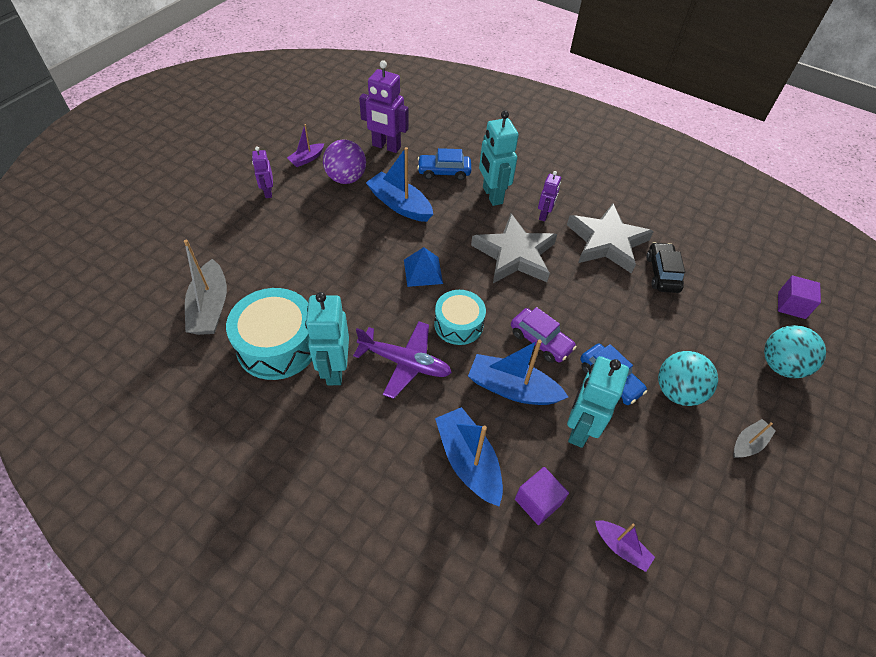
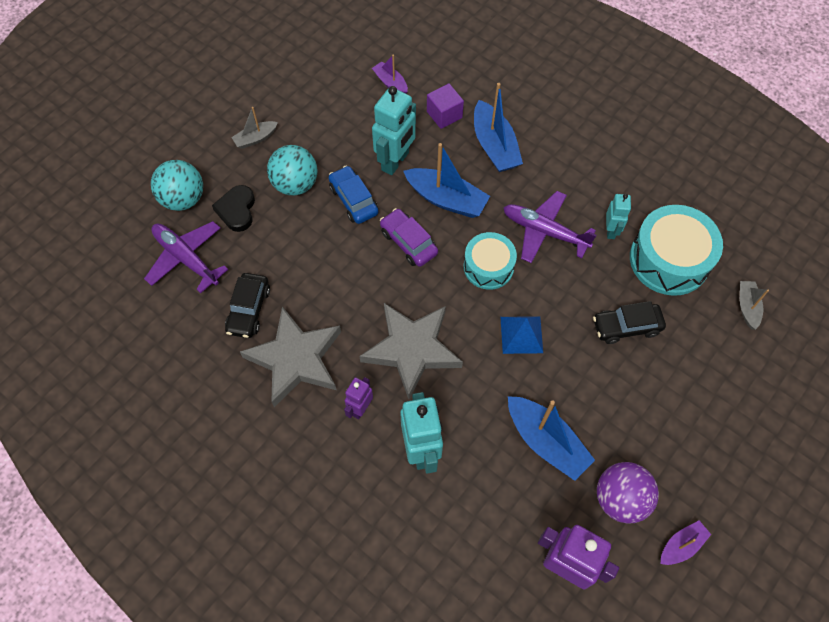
camera: 170 degrees left, 10 degrees up
(210, 307) = (747, 307): grey boat -> grey boat, size x0.56
(268, 192) = (723, 479): purple robot -> none
(329, 283) = (626, 327): none -> black car
(334, 369) = (611, 230): turquoise robot -> turquoise robot, size x0.56
(444, 172) = (482, 501): blue car -> none
(721, 358) = (237, 210): none -> black heart
(741, 310) = (186, 258): none -> purple plane
(791, 305) = (128, 259): purple cube -> none

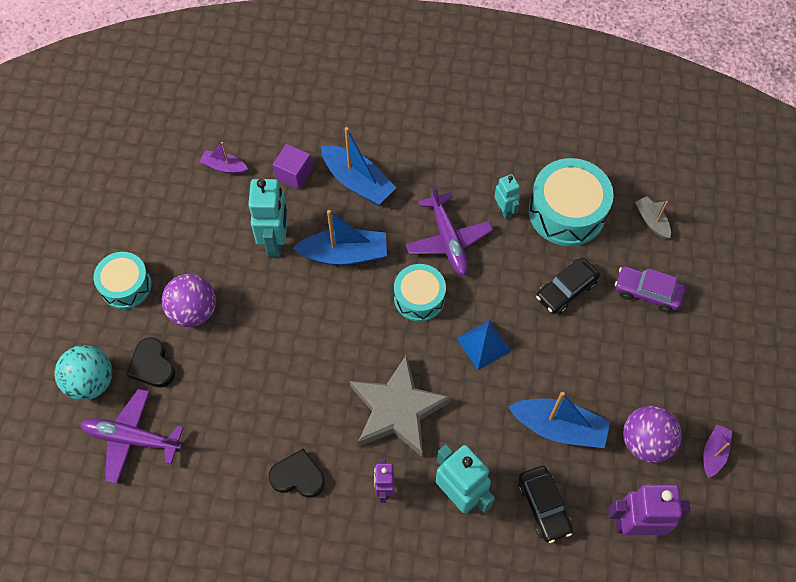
camera: 30 degrees left, 0 degrees up
(249, 310) = (225, 455): black car -> black car (543, 506)
(255, 138) = (126, 286): grey boat -> turquoise drum
(295, 184) = (194, 311): turquoise ball -> purple ball
(295, 359) = (298, 476): grey star -> black heart
(353, 200) = (259, 298): blue car -> none
(408, 242) = (334, 312): purple car -> purple car (647, 292)
(544, 231) = (448, 240): purple plane -> purple plane turned 105 degrees counterclockwise

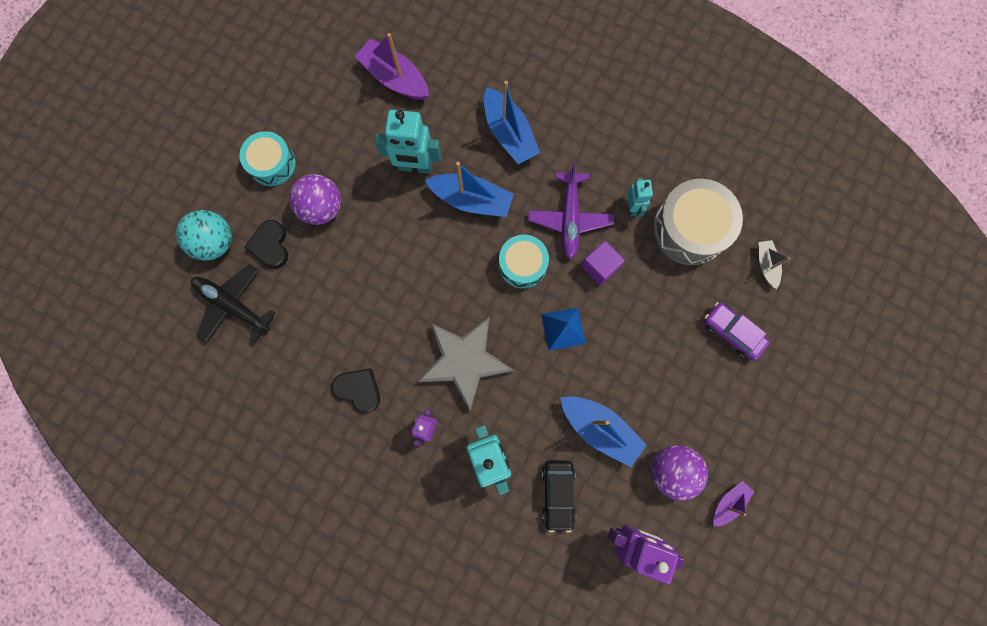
camera: 20 degrees right, 15 degrees up
(132, 438) = (232, 305): purple plane -> black plane
(224, 167) = (395, 78): purple boat -> purple boat, size x1.80
(276, 241) = (415, 167): turquoise robot -> turquoise robot turned 75 degrees clockwise
(294, 174) = (454, 106): purple cube -> purple cube (600, 266)
(566, 290) = (658, 304): black car -> none
(567, 212) = (690, 228): turquoise drum -> grey drum

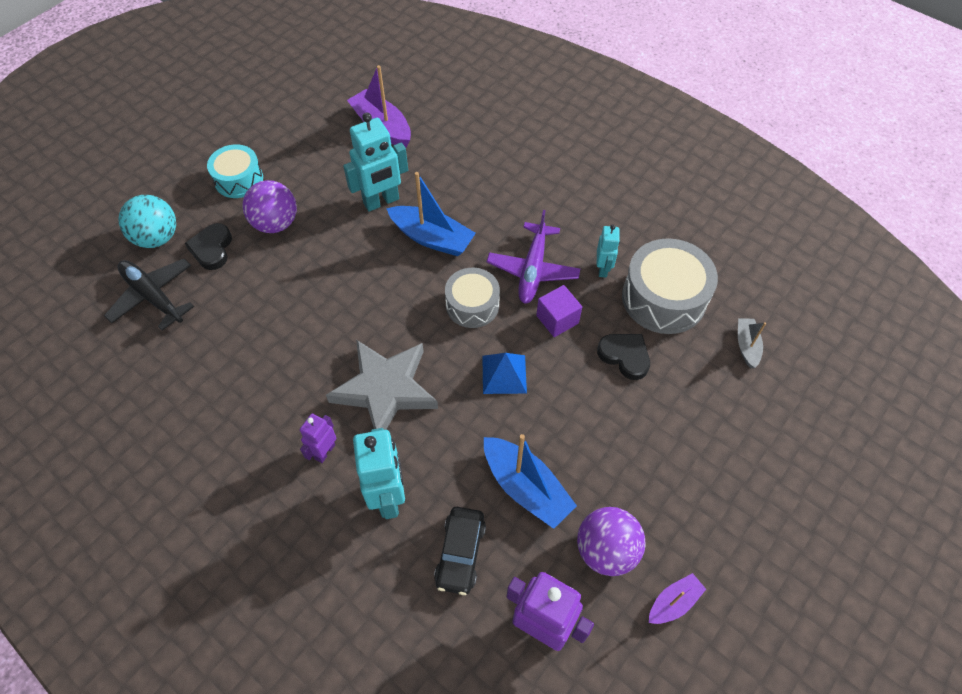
camera: 10 degrees right, 20 degrees down
(359, 389) = (259, 399): black heart -> black heart (625, 356)
(415, 167) = (381, 201): turquoise robot -> turquoise robot turned 45 degrees counterclockwise
(509, 133) = (485, 186): blue boat -> none
(522, 265) = (472, 305): turquoise drum -> grey drum
(732, 332) = (699, 408): purple car -> none

